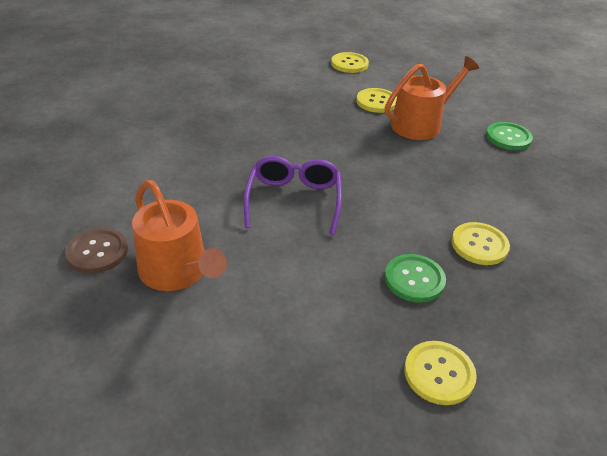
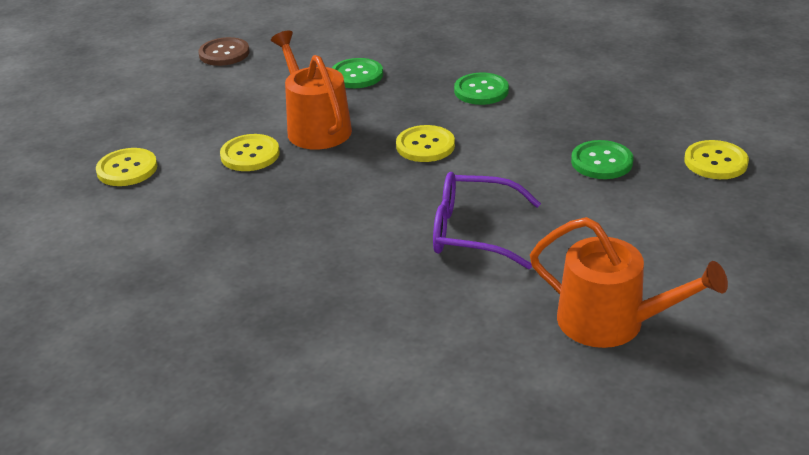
camera: 80 degrees left, 5 degrees down
(97, 252) = (583, 397): brown button -> brown button (224, 53)
(177, 272) = (611, 322): orange watering can -> orange watering can turned 60 degrees clockwise
(479, 245) = (547, 120): yellow button -> yellow button (425, 146)
(515, 204) = (481, 91): none -> green button

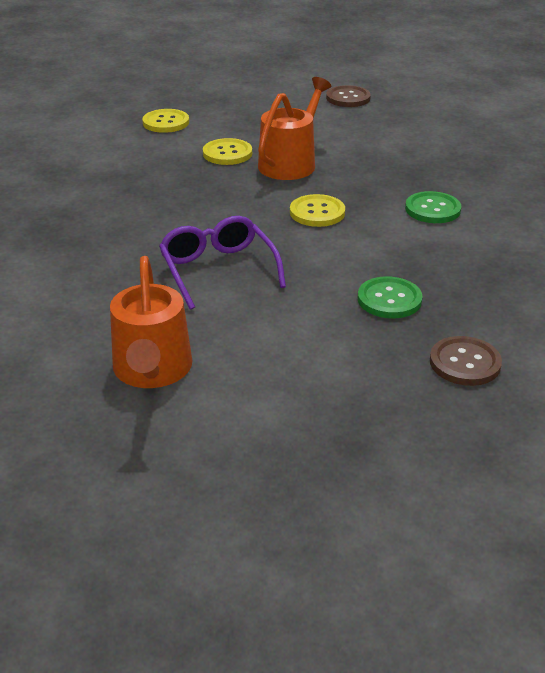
camera: 55 degrees right, 0 degrees up
(357, 75) = (385, 153): green button -> none
(715, 162) = (465, 363): yellow button -> brown button

